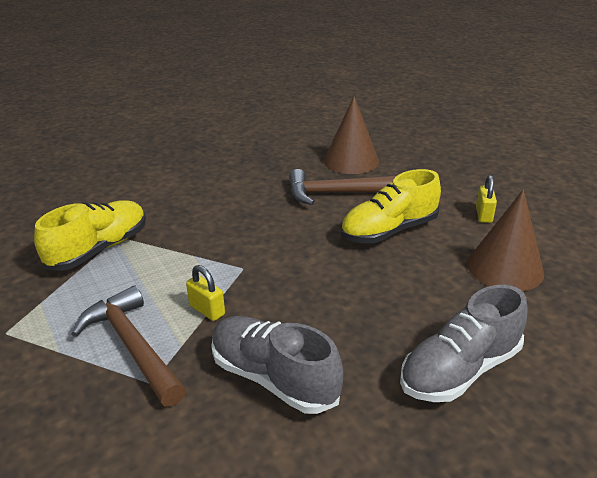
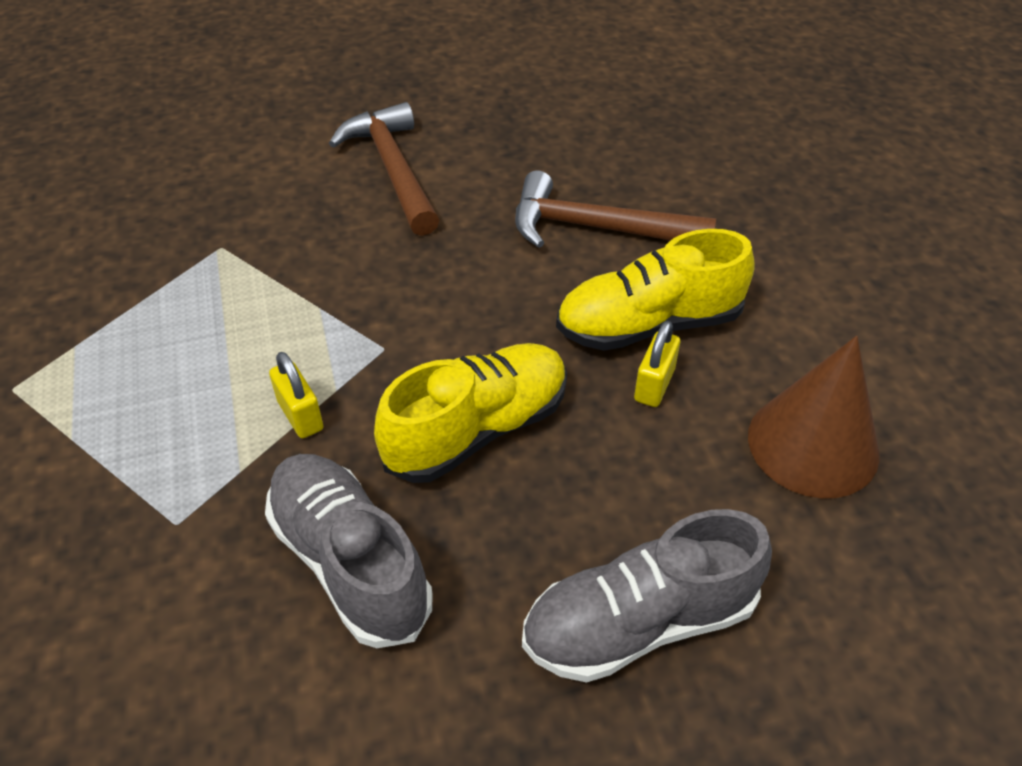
camera: 15 degrees right, 15 degrees up
(99, 249) = (186, 265): yellow shoe -> yellow shoe (477, 429)
(133, 346) = (173, 455): brown hammer -> brown hammer (393, 170)
(351, 161) = (650, 161): brown cone -> none
(483, 215) = (830, 325): yellow padlock -> yellow padlock (654, 385)

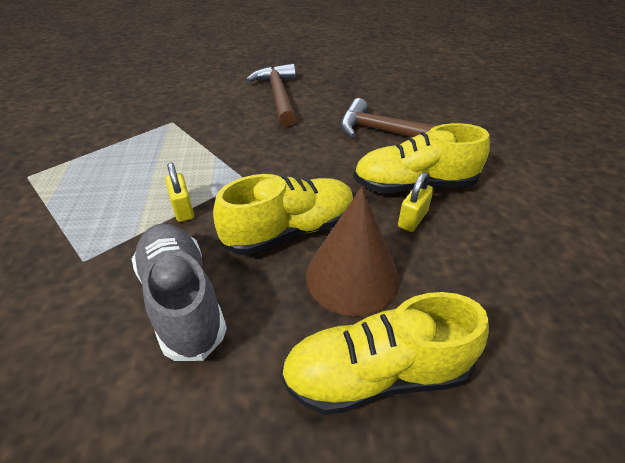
camera: 10 degrees right, 5 degrees down
(638, 622) = (376, 374): grey shoe -> yellow shoe
(813, 444) = (521, 269): brown cone -> brown cone (352, 276)

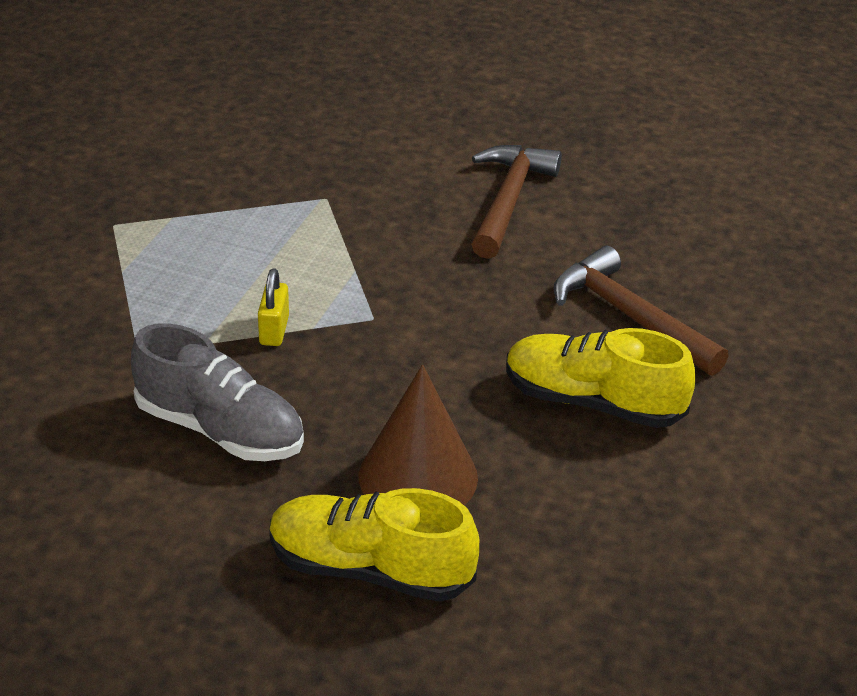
camera: 25 degrees right, 5 degrees down
(182, 300) = (220, 430): grey shoe -> grey shoe turned 120 degrees clockwise
(290, 230) = (384, 401): yellow shoe -> none
(412, 219) = (548, 442): yellow padlock -> none

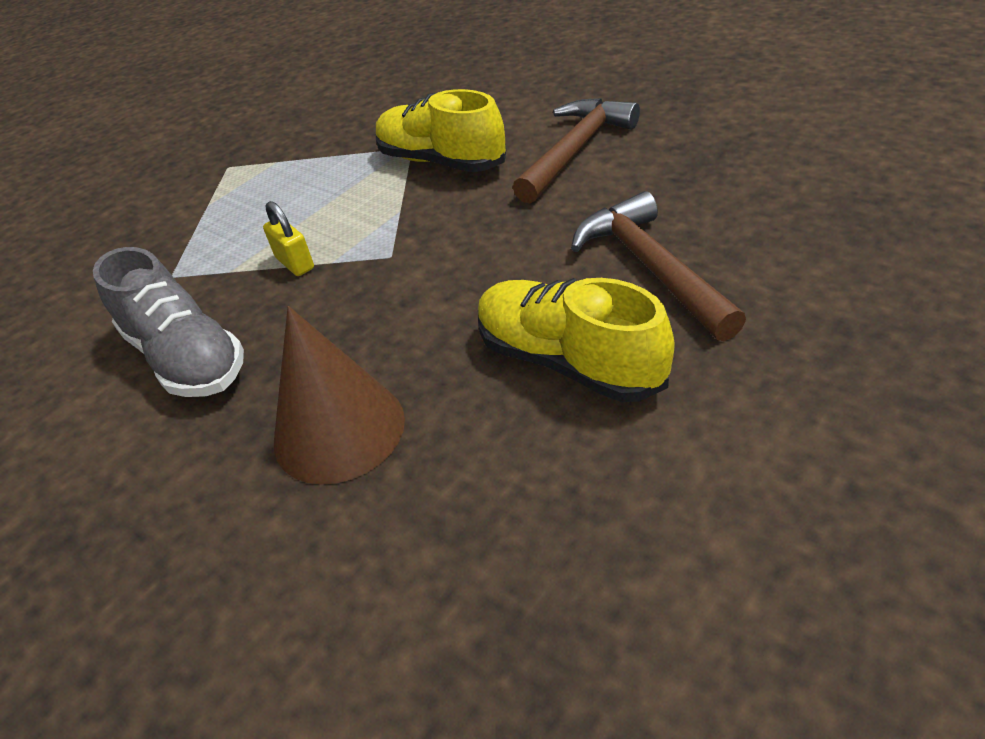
camera: 25 degrees right, 5 degrees up
(274, 331) = (295, 263): yellow padlock -> yellow padlock turned 60 degrees counterclockwise
(369, 569) = (225, 539): yellow shoe -> yellow shoe (441, 161)

